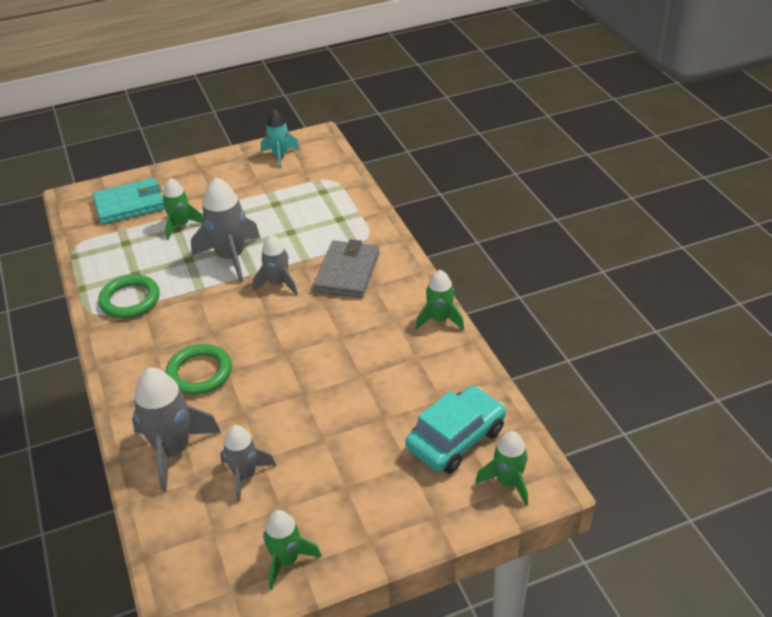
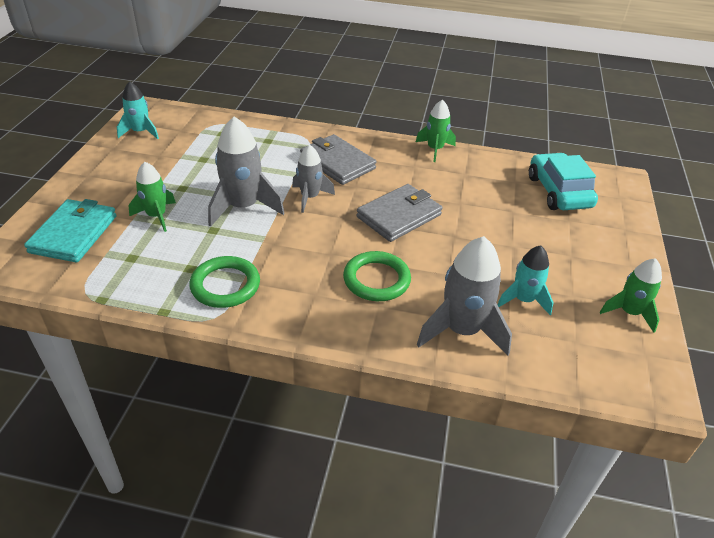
camera: 60 degrees left, 0 degrees up
(245, 475) = (523, 300): grey rocket -> turquoise rocket
(301, 346) = (399, 216): none -> grey wallet
(507, 482) = (612, 190): green rocket -> none

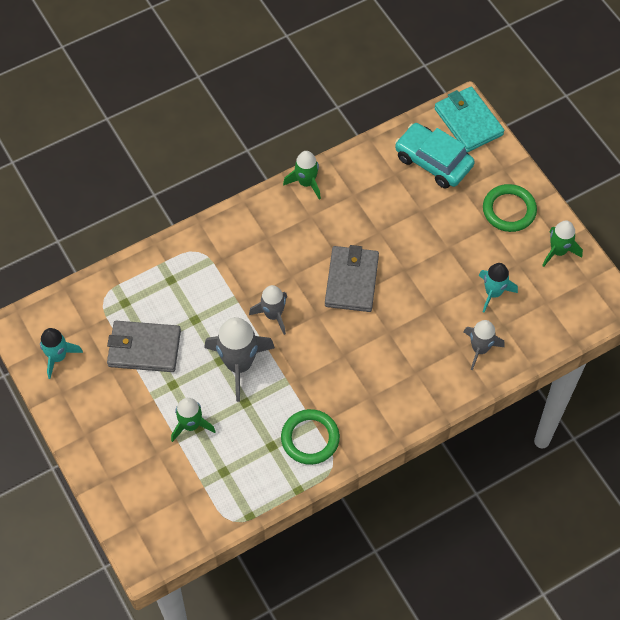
camera: 40 degrees left, 20 degrees up
(74, 234) = (157, 489): turquoise wallet -> turquoise wallet (468, 121)
(337, 163) = (251, 260): grey wallet -> grey wallet (144, 348)
(376, 280) = (394, 352): green ring -> green ring (509, 210)
(462, 330) = (480, 349): grey rocket -> grey rocket, size x0.62

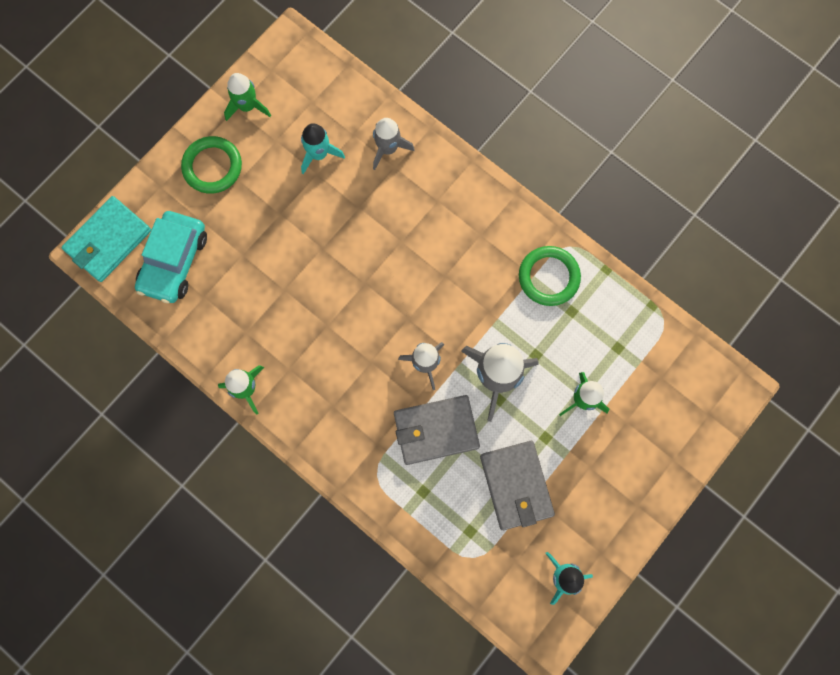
camera: 110 degrees left, 15 degrees up
(351, 281) = (354, 297): grey wallet -> grey wallet (436, 430)

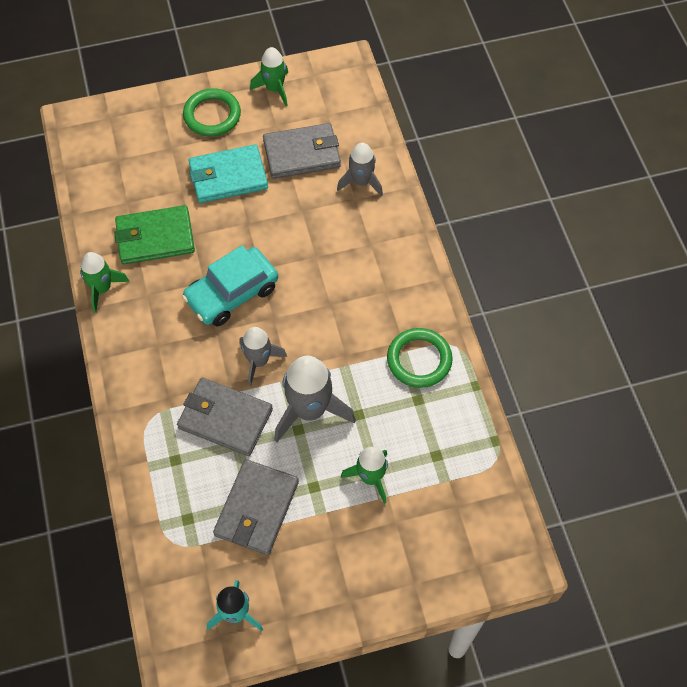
camera: 35 degrees right, 15 degrees down
(108, 241) = (91, 121): turquoise wallet -> turquoise wallet (228, 177)
(174, 261) = (127, 164): turquoise car -> turquoise car (232, 293)
(254, 313) = (155, 237): none -> green wallet
(319, 154) = (302, 154): turquoise rocket -> grey wallet

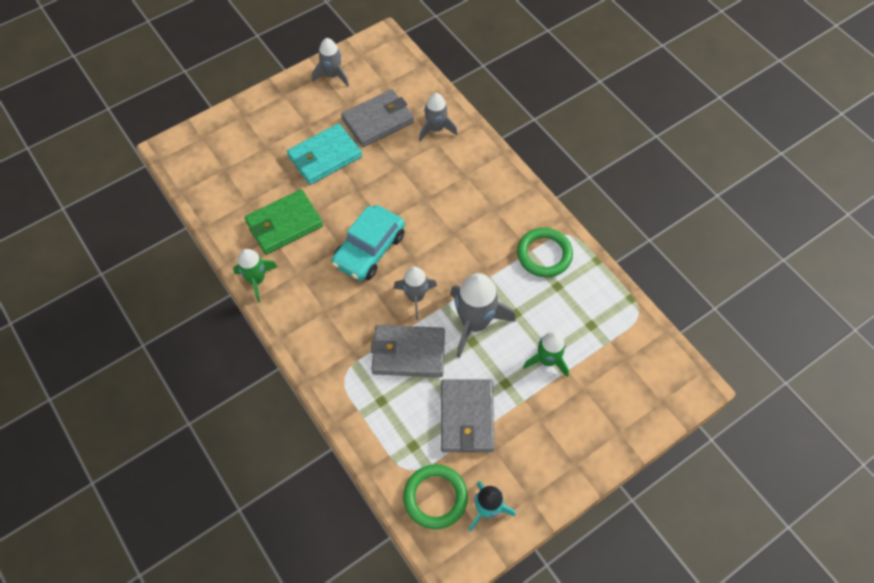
camera: 20 degrees left, 0 degrees up
(212, 115) = (289, 111): green ring -> green ring (435, 497)
(274, 89) = (332, 75): green rocket -> grey rocket

